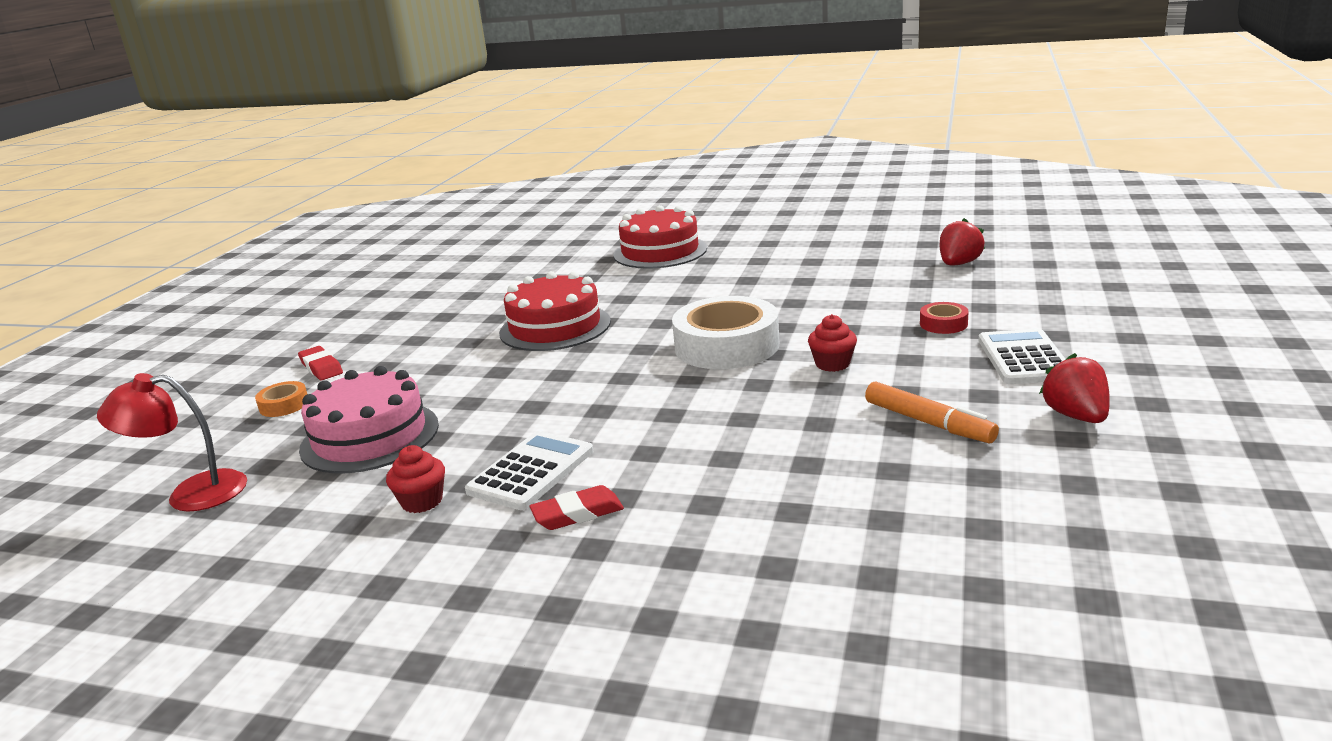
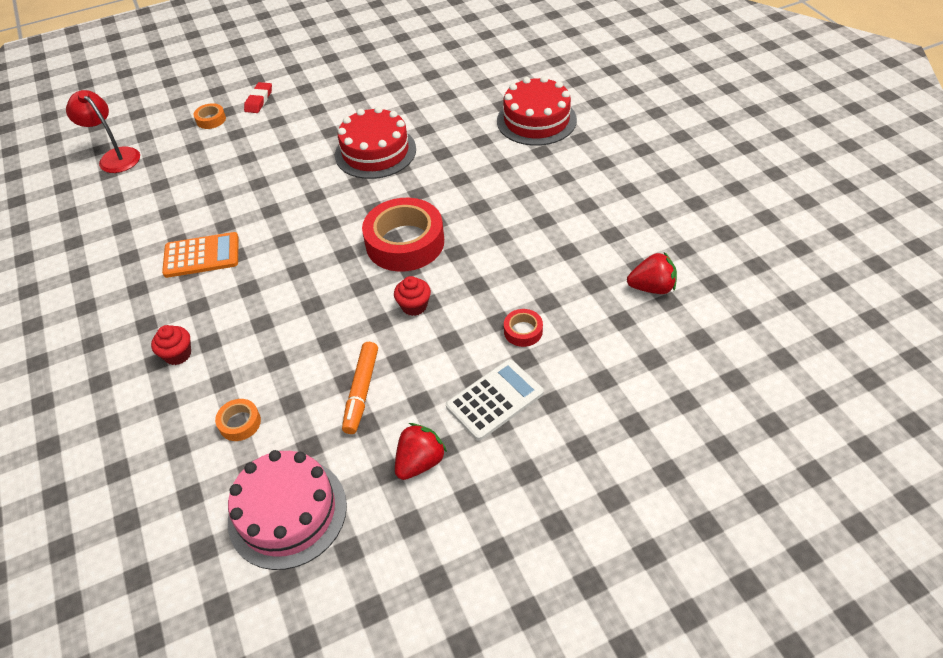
camera: 50 degrees right, 25 degrees up
(370, 437) = (199, 174): pink cake -> pink cake (287, 512)
(422, 501) = (151, 236): red cupcake -> red cupcake (178, 354)
(531, 471) = (201, 256): white calculator -> orange calculator
(577, 514) = (172, 299): red eraser -> none
(726, 346) = (405, 242): white tape -> red tape
(887, 515) = (240, 423): none -> orange tape

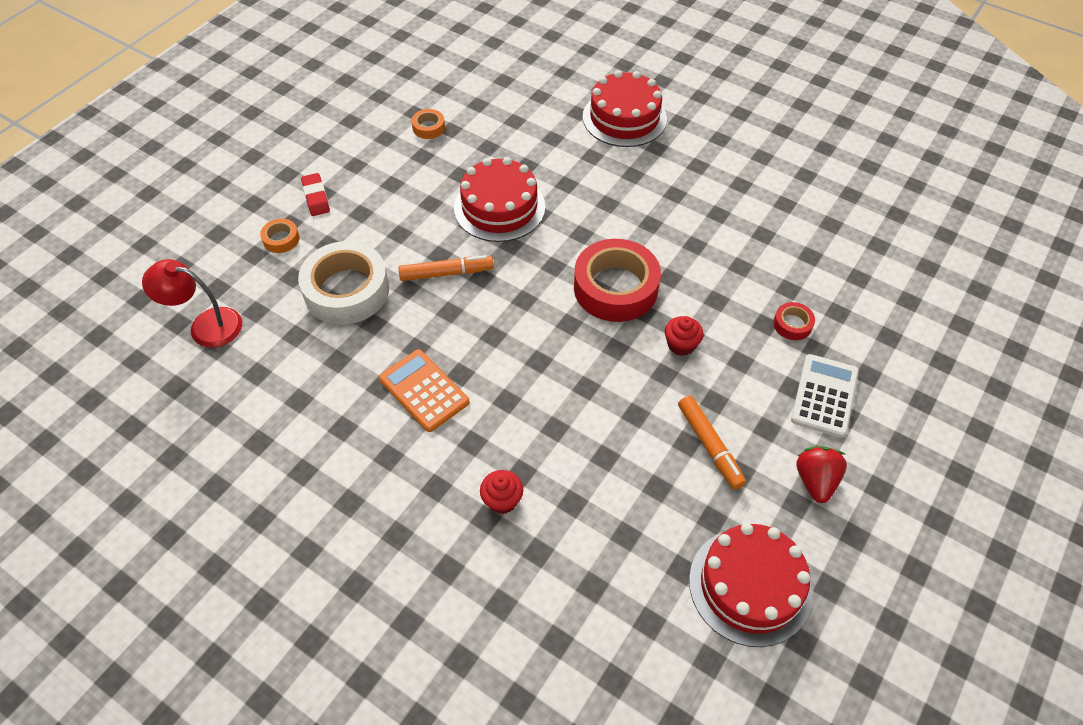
camera: 35 degrees left, 5 degrees up
(201, 256) = (424, 390): orange calculator -> orange calculator turned 90 degrees counterclockwise
(218, 168) = (346, 290): none -> white tape
(240, 423) = (629, 532): orange tape -> orange tape (428, 127)
(287, 512) = (750, 586): pink cake -> red cake
(293, 183) = (446, 273): none -> orange marker
(652, 287) = (857, 239): red strawberry -> none

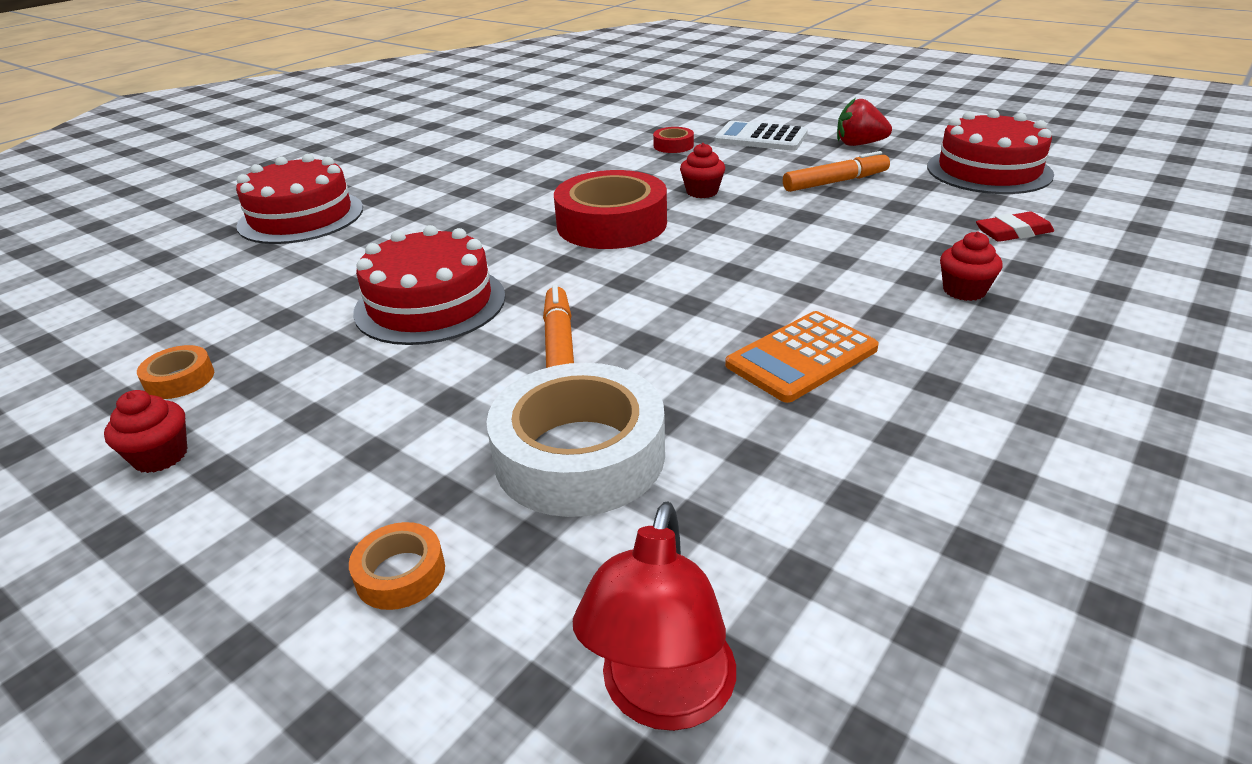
camera: 85 degrees left, 20 degrees down
(316, 197) = (287, 524): red eraser -> red eraser (1013, 232)
(368, 142) = (160, 456): none -> red cupcake

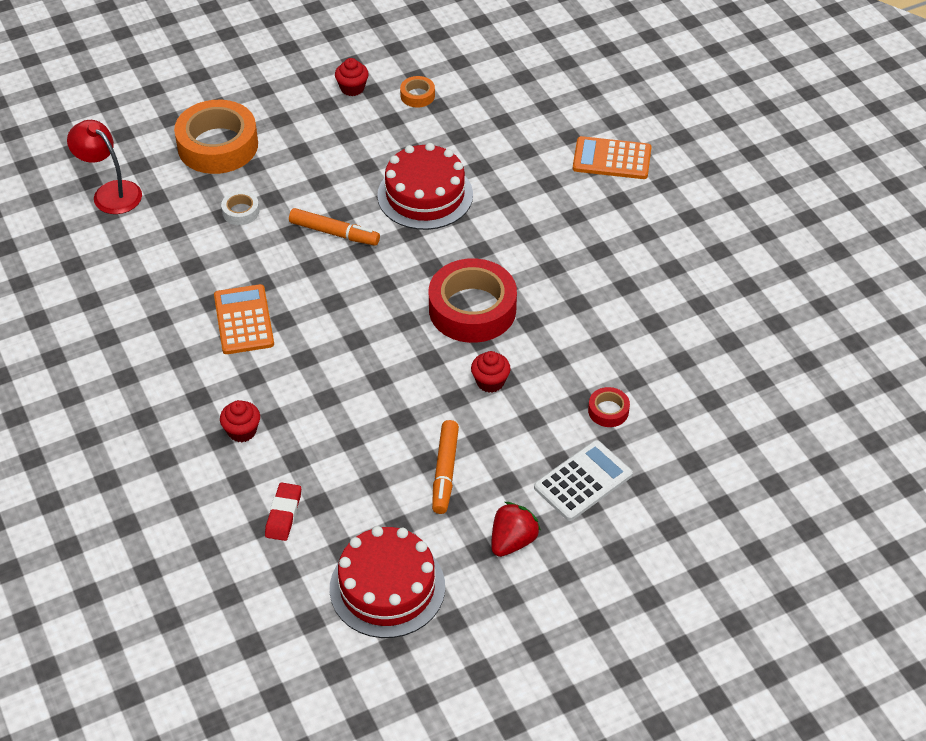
camera: 115 degrees right, 15 degrees up
(301, 217) = (612, 159): red cake -> orange calculator
(400, 574) = (217, 145): orange tape -> orange tape, size x2.26
(579, 455) = (240, 212): white tape -> white tape, size x0.44

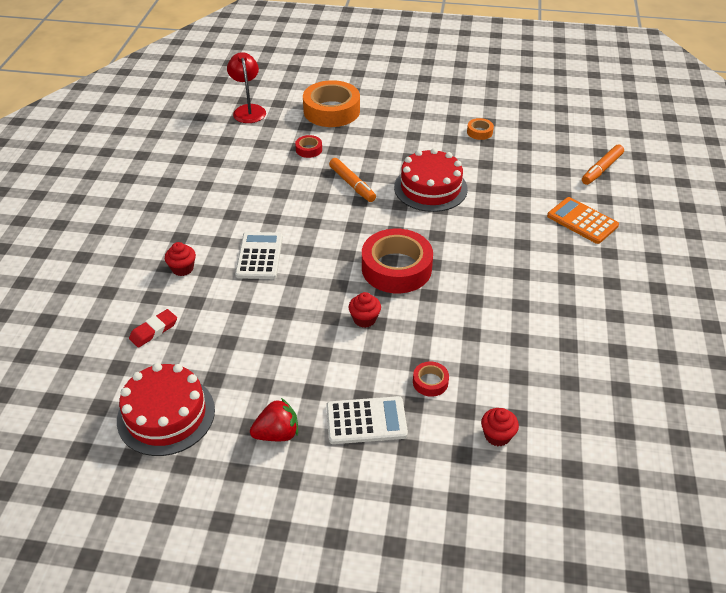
camera: 35 degrees right, 5 degrees down
(240, 212) = (309, 149): white tape -> red tape
(244, 320) = (249, 207): orange calculator -> none
(314, 371) = (259, 256): none -> white calculator
(352, 88) = (442, 113): red cupcake -> red cupcake (497, 435)
(445, 471) = (278, 360): orange marker -> orange marker (602, 169)

